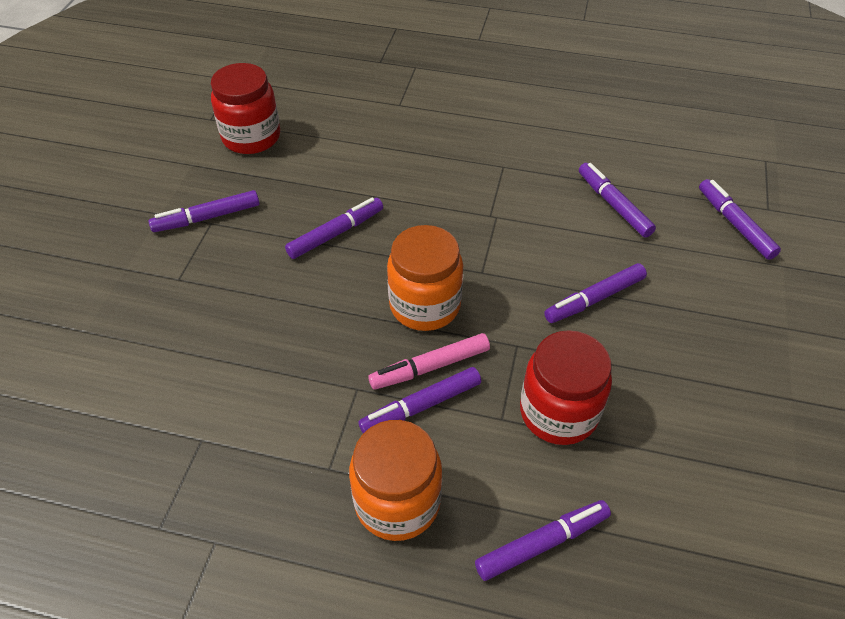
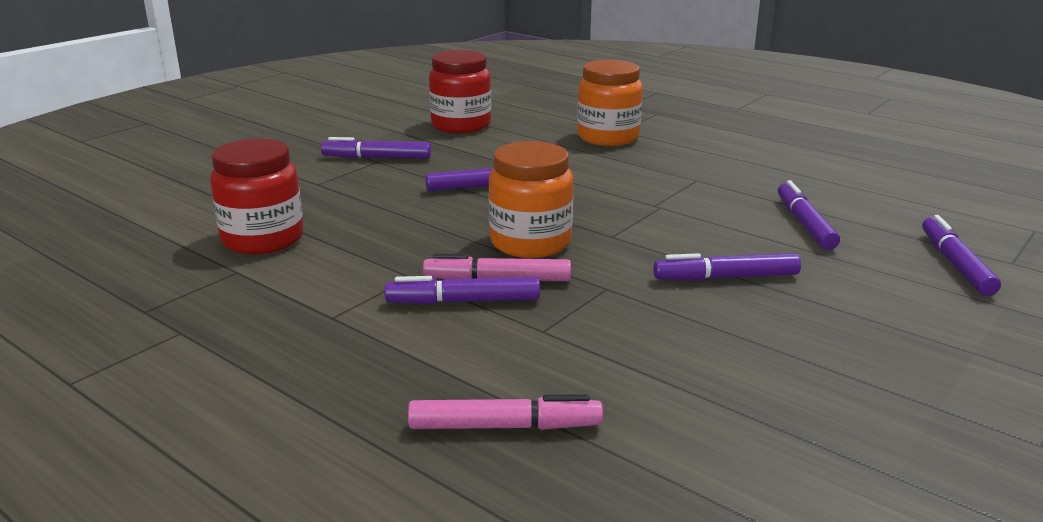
camera: 25 degrees right, 25 degrees down
(397, 502) = (376, 354): orange jar -> orange jar (608, 137)
(542, 543) = (505, 426): purple marker -> pink marker
(558, 412) = (612, 341): red jar -> red jar (263, 239)

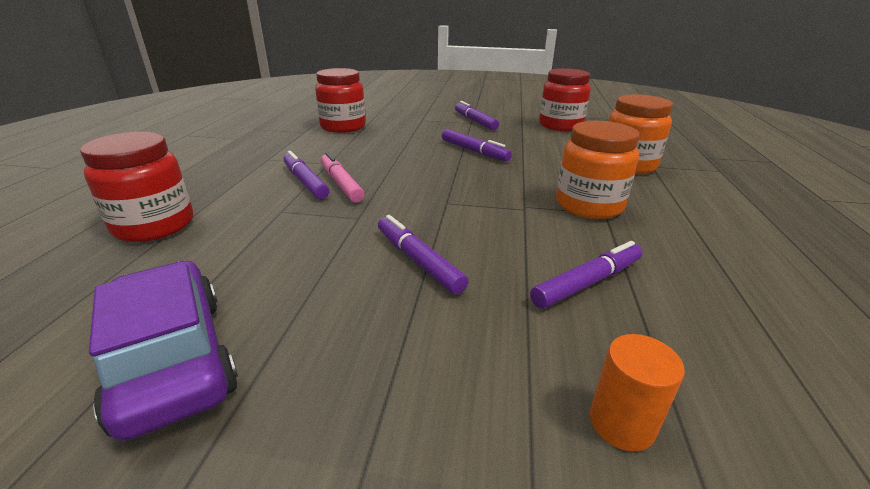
camera: 60 degrees right, 5 degrees up
(505, 426) = (154, 225): pink marker -> red jar
(530, 243) = (405, 181): orange jar -> orange jar (589, 205)
(826, 420) = (173, 359): none -> purple car
(955, 264) = (621, 423): purple marker -> orange cylinder

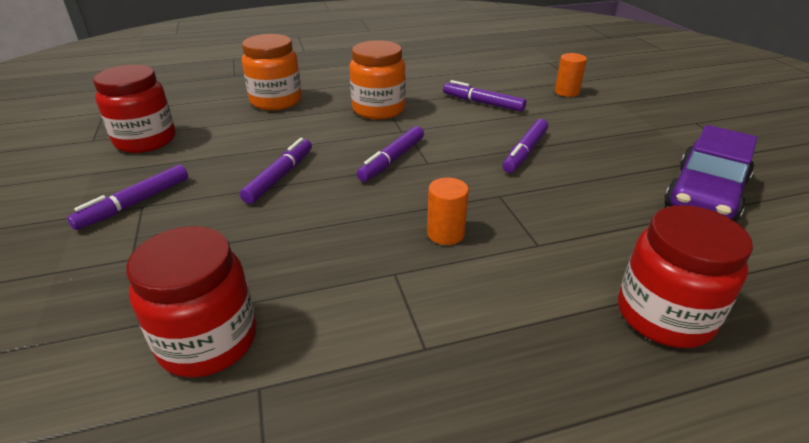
camera: 115 degrees left, 5 degrees up
(305, 182) = (465, 263): purple marker -> purple marker (392, 160)
(341, 184) = (445, 233): pink marker -> orange cylinder

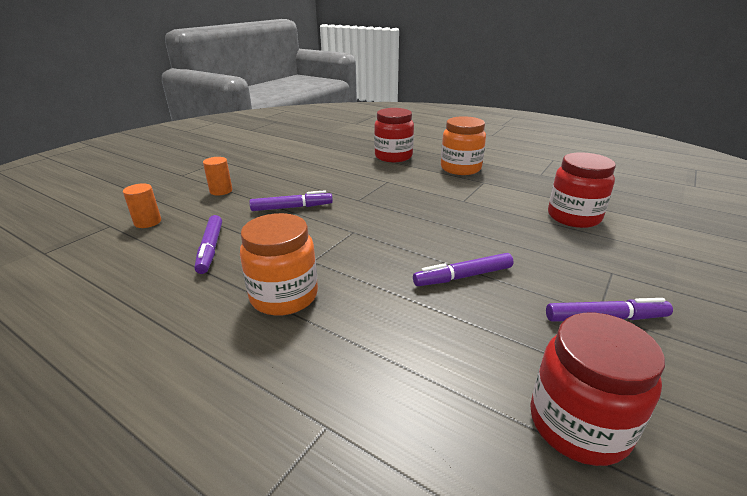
camera: 130 degrees left, 5 degrees down
(276, 101) = (345, 394): orange jar -> orange jar (460, 168)
(392, 160) = (369, 245): purple marker -> none
(445, 233) = (416, 200): orange cylinder -> orange cylinder (221, 191)
(705, 194) = (286, 162): purple car -> none

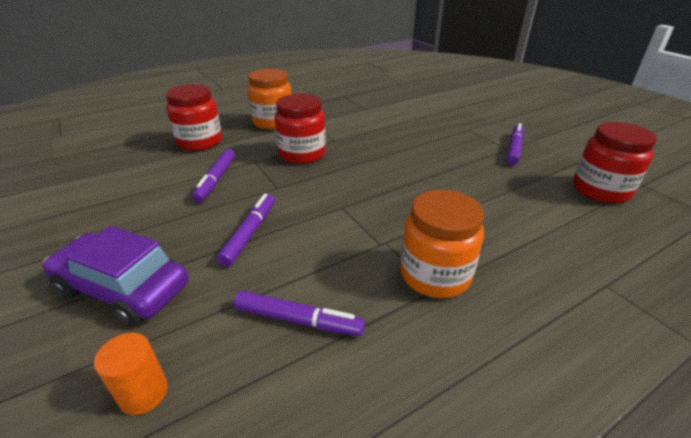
camera: 65 degrees left, 5 degrees up
(221, 191) = (123, 288): orange cylinder -> purple car
(463, 276) = (449, 177): purple marker -> purple marker (216, 180)
(573, 217) = (396, 114): red jar -> red jar (302, 154)

